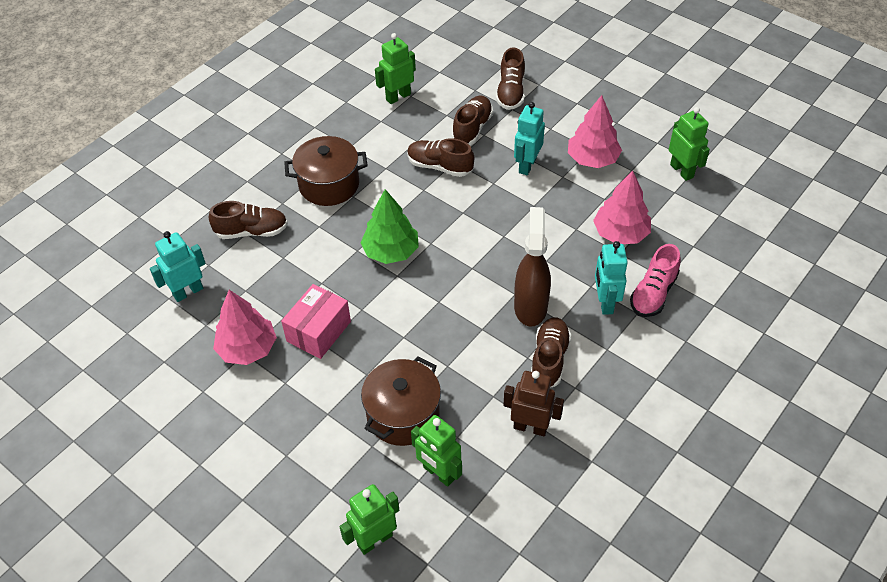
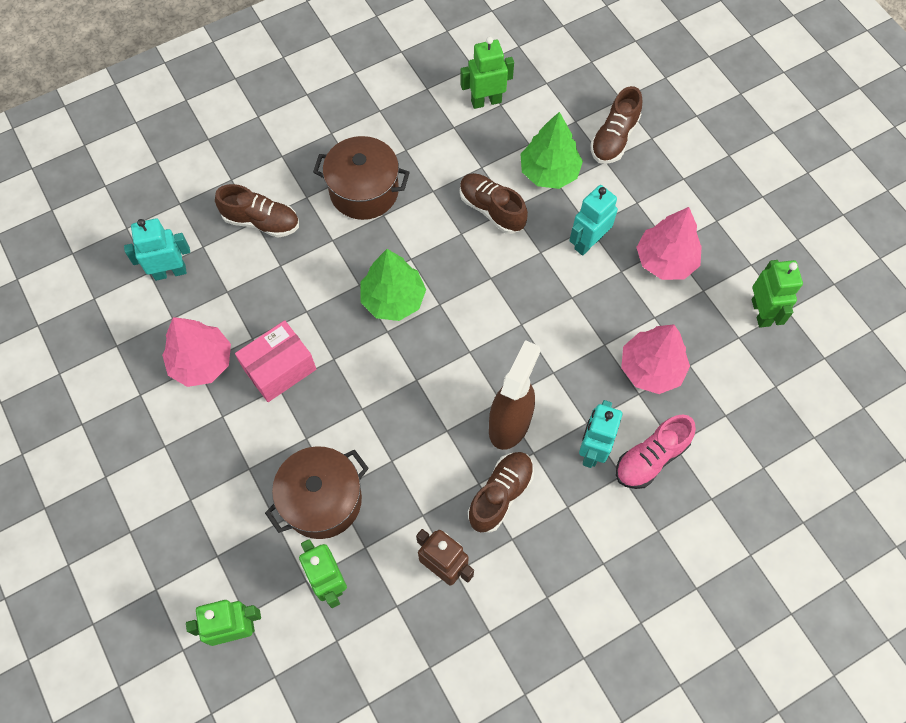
camera: 20 degrees right, 15 degrees up
(472, 128) = (549, 172): brown shoe -> green tree

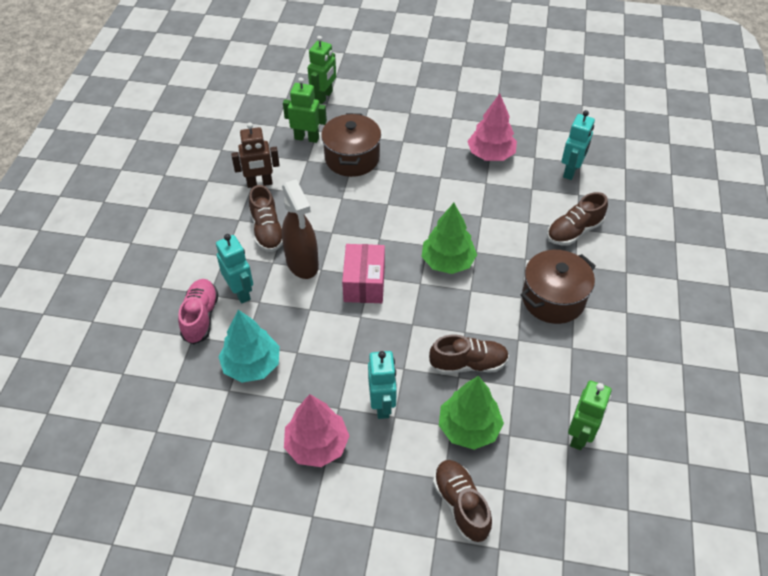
camera: 130 degrees right, 15 degrees down
(279, 369) = (452, 183): pink box -> pink box (364, 283)
(651, 369) = (251, 365): pink tree -> turquoise tree
(761, 312) = (211, 474): green robot -> none

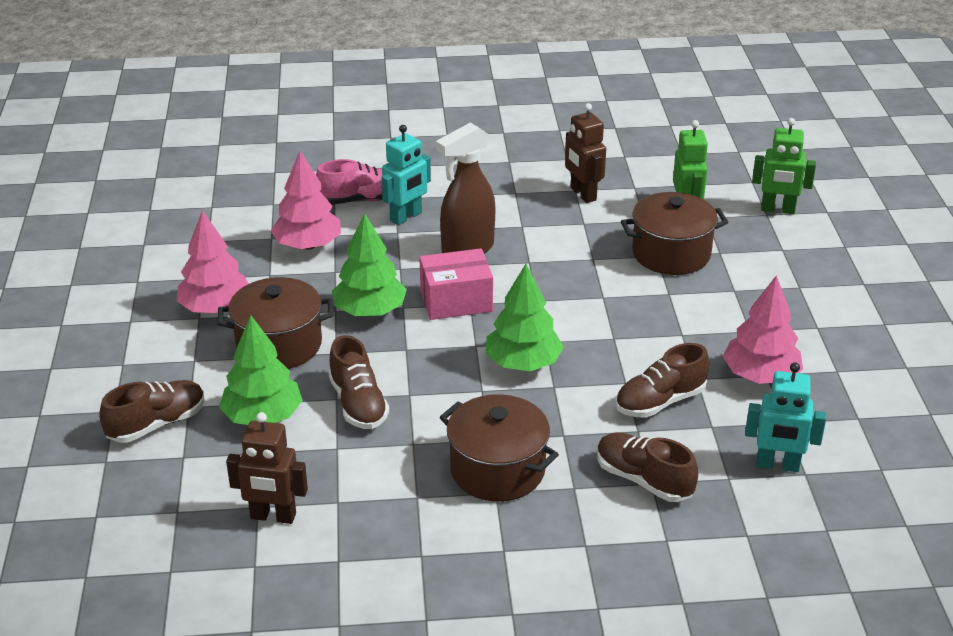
camera: 75 degrees right, 15 degrees down
(251, 365) = (308, 245): turquoise tree -> pink tree
(267, 231) = (507, 215): brown shoe -> brown shoe (660, 402)
(358, 338) = (370, 311): none -> green tree
(382, 405) = (279, 345): turquoise robot -> brown pot
(580, 435) = (273, 516): green robot -> brown robot

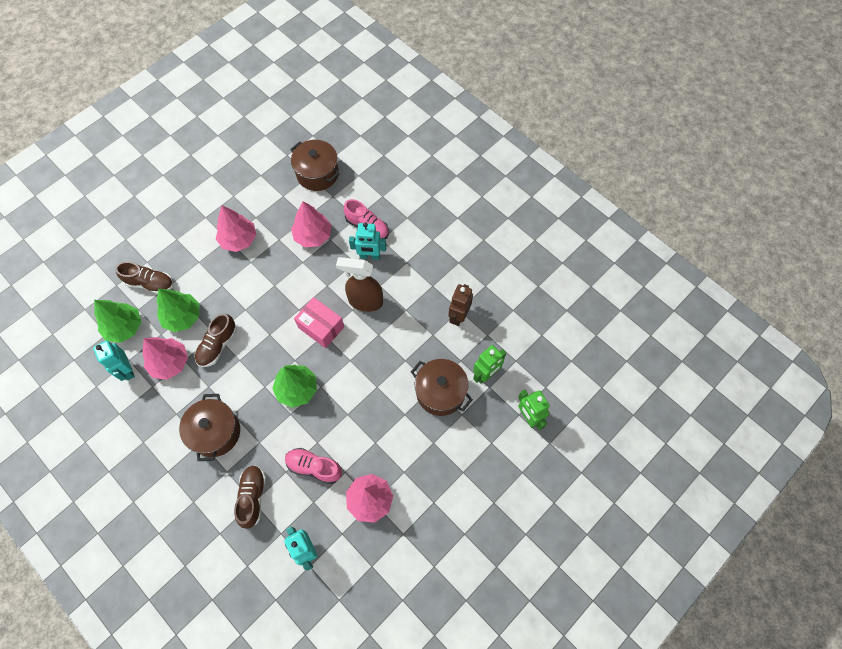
camera: 50 degrees right, 30 degrees up
(273, 516) = (127, 370): brown robot -> turquoise robot
(279, 345) = (233, 284): brown pot -> brown pot (317, 174)
(322, 464) = (170, 363): none -> pink tree
(370, 311) = (285, 299): green tree -> green tree (124, 327)
(660, 402) = (314, 467): brown shoe -> pink shoe

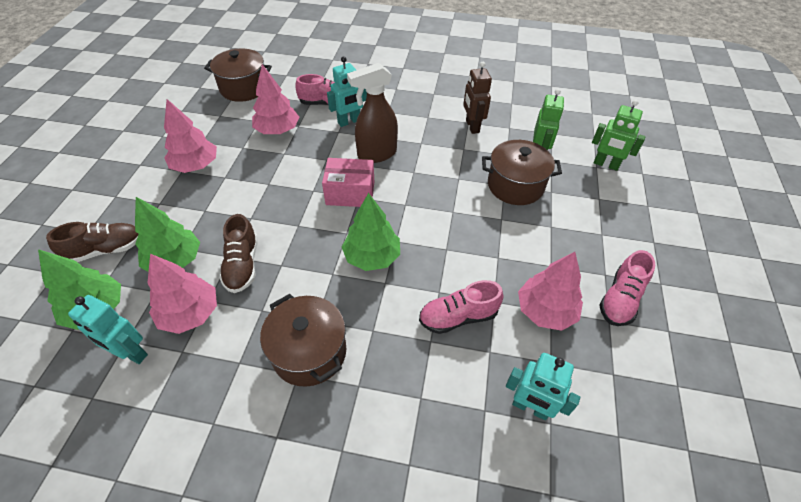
camera: 35 degrees left, 15 degrees down
(252, 497) = (415, 393): brown shoe -> none
(425, 525) = (620, 299): none -> pink shoe

